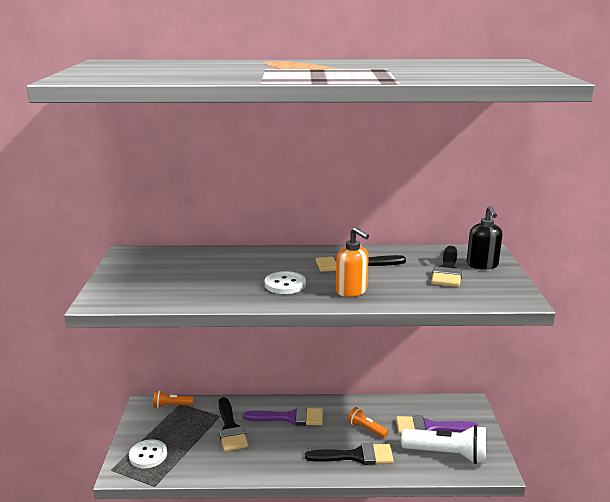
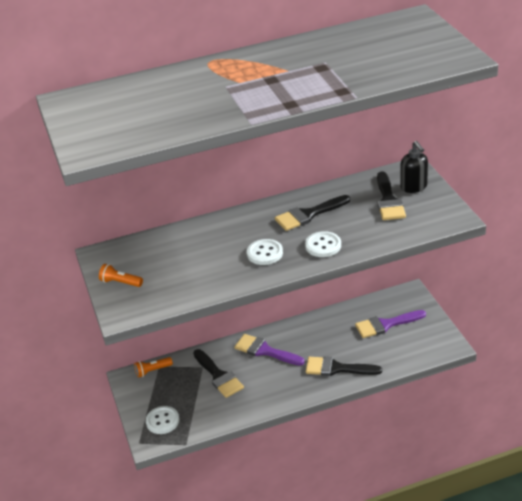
camera: 15 degrees left, 15 degrees up
(290, 418) = (265, 351): purple brush -> purple brush turned 135 degrees counterclockwise
(351, 291) = (323, 245): orange soap dispenser -> white button
(356, 456) = (337, 368): black brush -> black brush turned 150 degrees counterclockwise
(366, 429) = (334, 342): orange flashlight -> orange flashlight (120, 282)
(447, 454) = (408, 345): white flashlight -> none

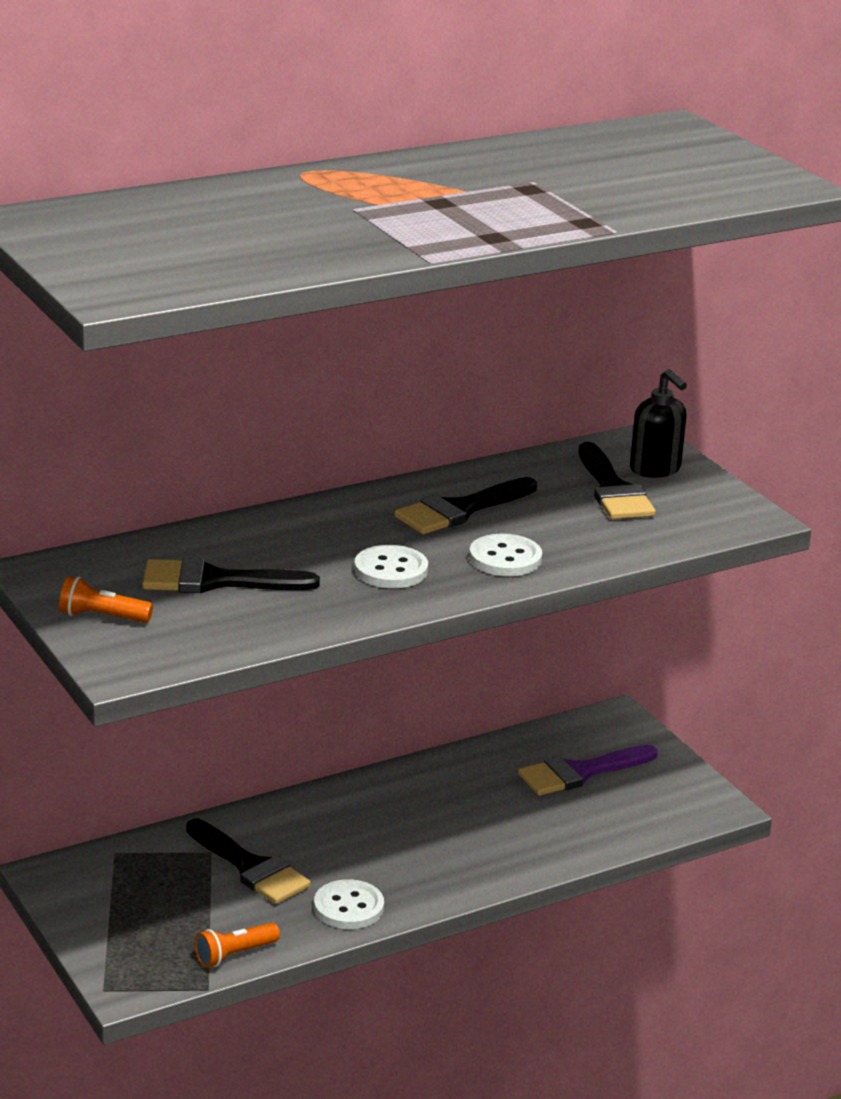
camera: 15 degrees left, 10 degrees down
(152, 371) = (103, 861): orange flashlight -> orange flashlight (234, 954)
(162, 421) = (147, 949): white button -> white button (348, 907)
(265, 351) = (339, 821): purple brush -> none
(337, 368) = (498, 848): black brush -> black brush (215, 581)

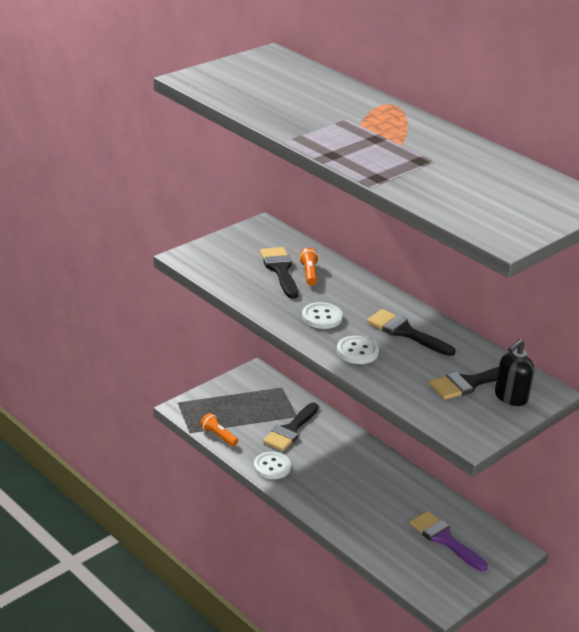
camera: 75 degrees right, 5 degrees up
(102, 617) = (229, 246): orange flashlight -> orange flashlight (309, 273)

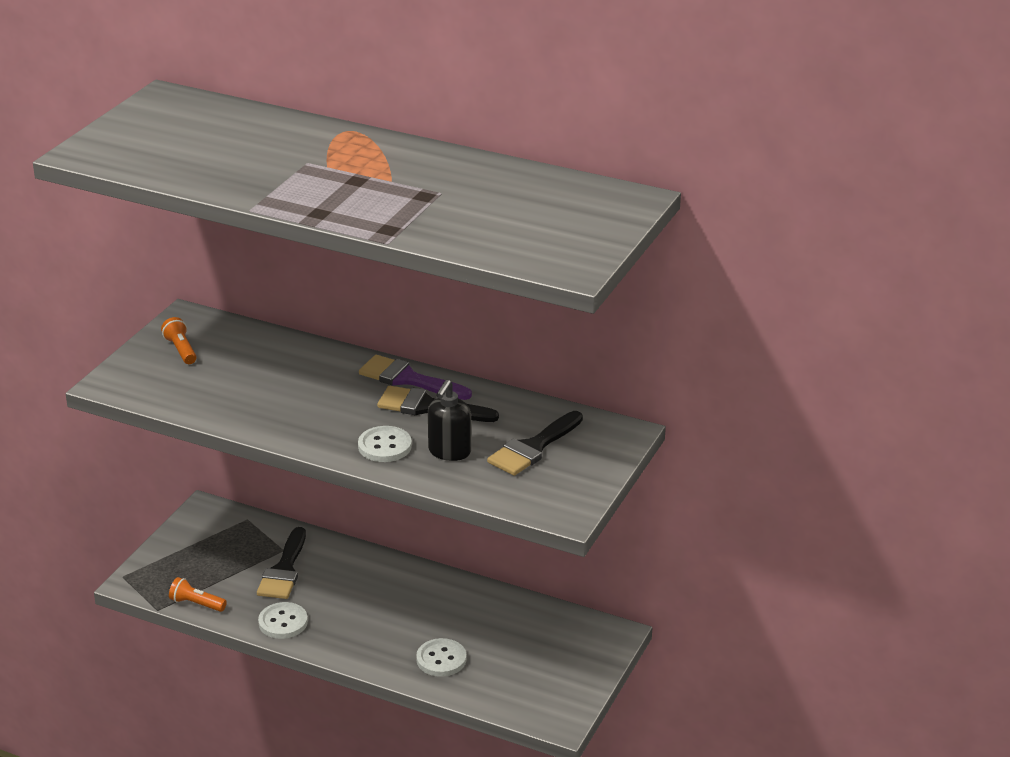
camera: 20 degrees left, 0 degrees up
(280, 270) = (237, 369): black brush -> none
(309, 273) = (276, 364): orange flashlight -> orange flashlight (181, 350)
(321, 317) = (320, 415): white button -> white button (441, 659)
(444, 539) = (529, 646): purple brush -> purple brush (408, 379)
(510, 397) = (586, 452): black soap dispenser -> black soap dispenser (449, 452)

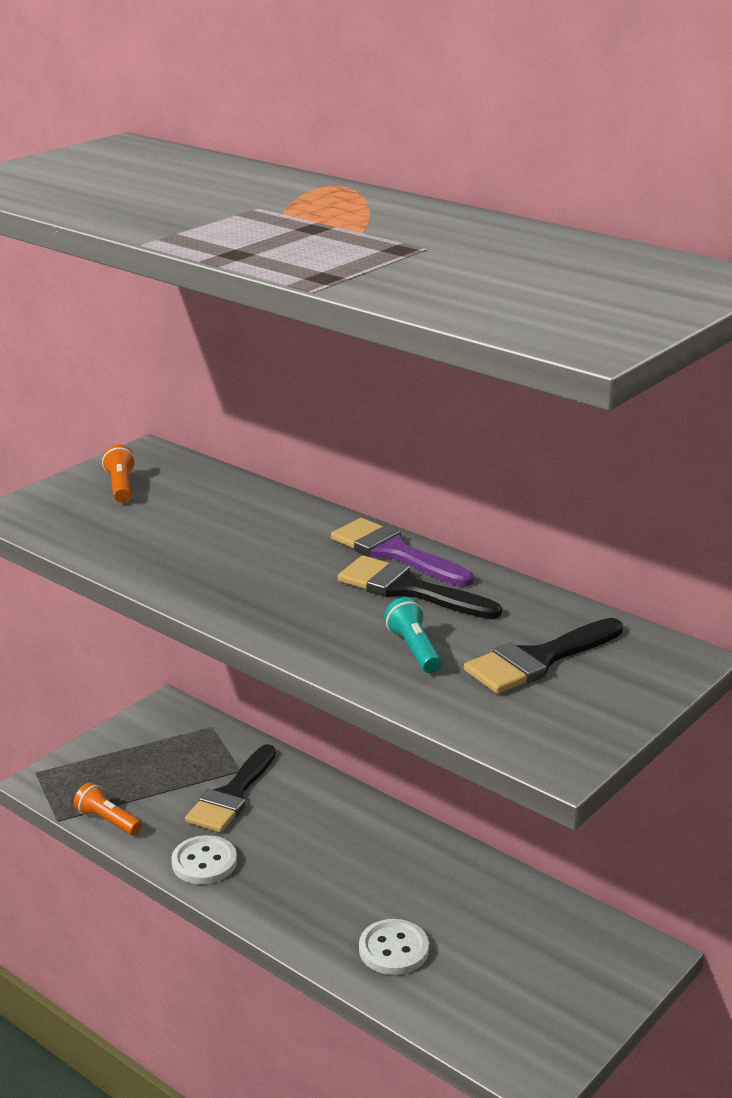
camera: 15 degrees right, 5 degrees down
(384, 446) = (327, 630): white button -> none
(449, 452) = (414, 649): black soap dispenser -> turquoise flashlight

